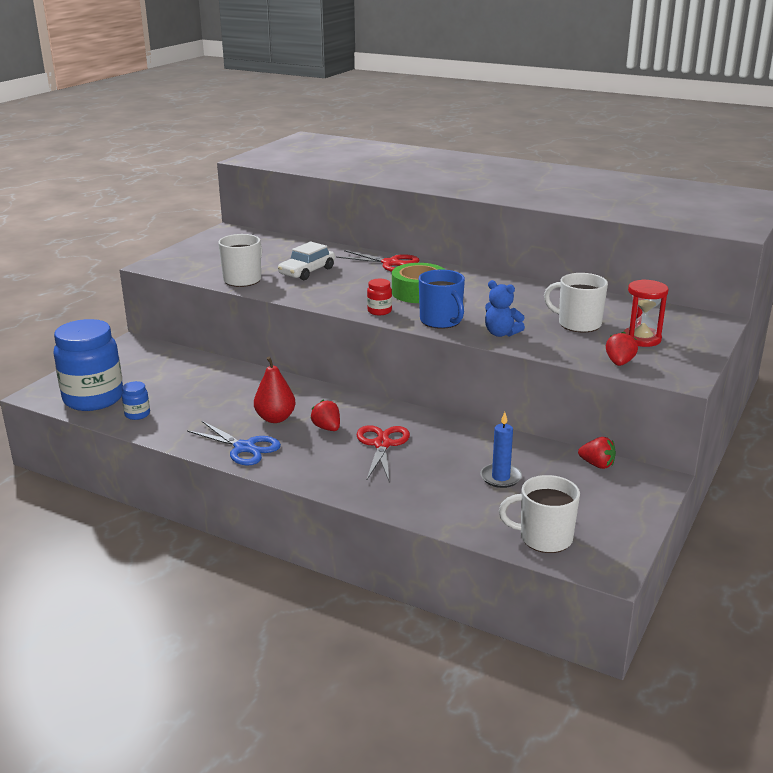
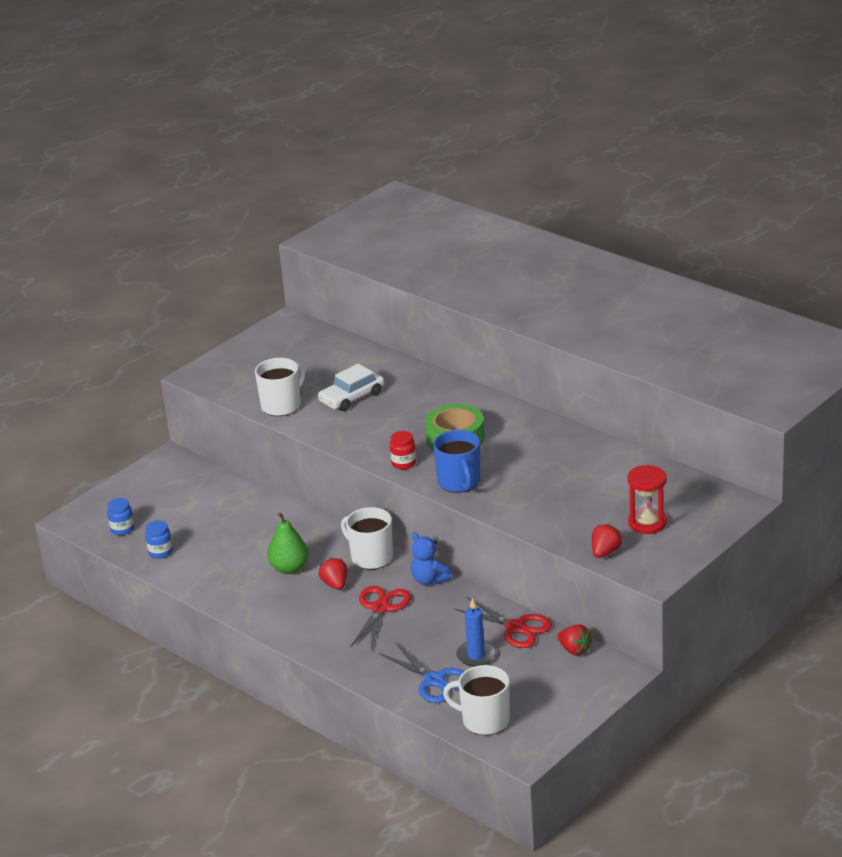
camera: 15 degrees right, 5 degrees up
(93, 399) = (122, 529): blue jar -> blue jar, size x0.41
(244, 448) = (251, 600): blue scissors -> blue scissors (434, 680)
(275, 418) = (289, 568): red pear -> green pear
(390, 263) = (444, 390): red scissors -> red scissors (516, 628)
(501, 333) = (510, 504): blue teddy bear -> blue teddy bear (429, 580)
(578, 324) = (595, 497): white mug -> white mug (371, 557)

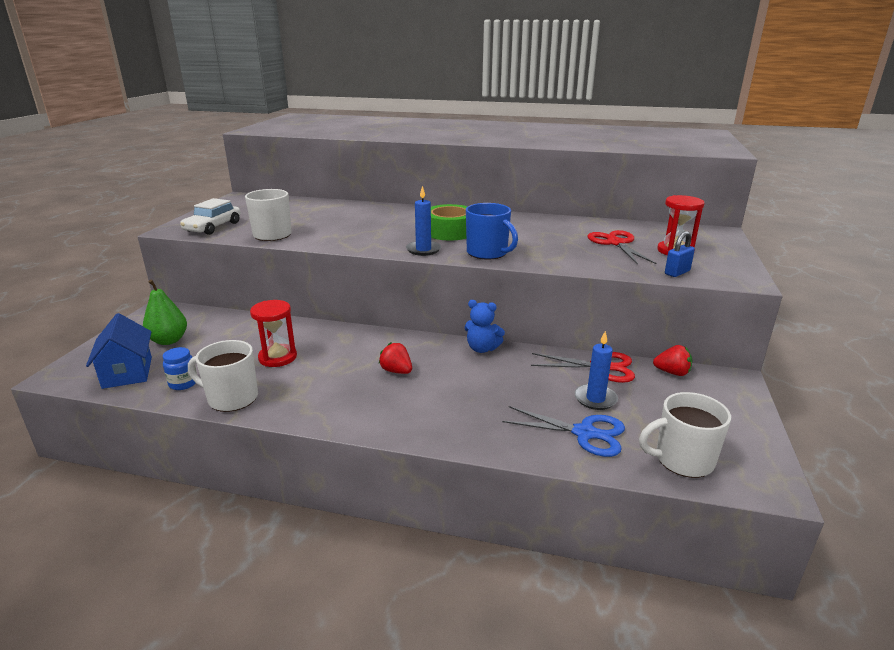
camera: 30 degrees left, 5 degrees down
(122, 529) = (127, 372): blue jar -> blue house
(246, 544) = (278, 357): none -> red hourglass
(289, 568) = (338, 368): green pear -> green pear (168, 340)
(351, 397) = (333, 223): white car -> white car (213, 227)
(371, 557) = (411, 343): white mug -> white mug (231, 398)
(380, 608) = (460, 381): red scissors -> red scissors (616, 243)
(403, 463) = (423, 250): red jar -> blue candle
(605, 552) = (677, 272): red strawberry -> blue padlock

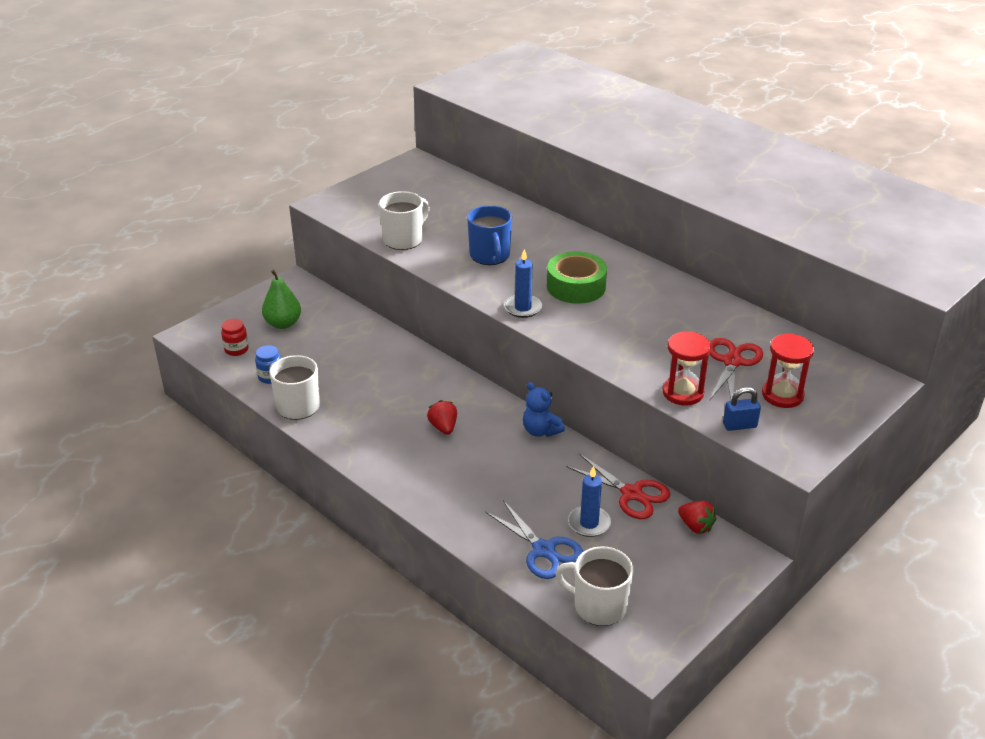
camera: 30 degrees right, 10 degrees up
(127, 372) = (236, 349): blue house -> red jar
(213, 227) = (359, 210): white car -> none
(278, 357) = (357, 375): red hourglass -> red hourglass (683, 393)
(488, 253) = (580, 333): blue mug -> blue mug (490, 256)

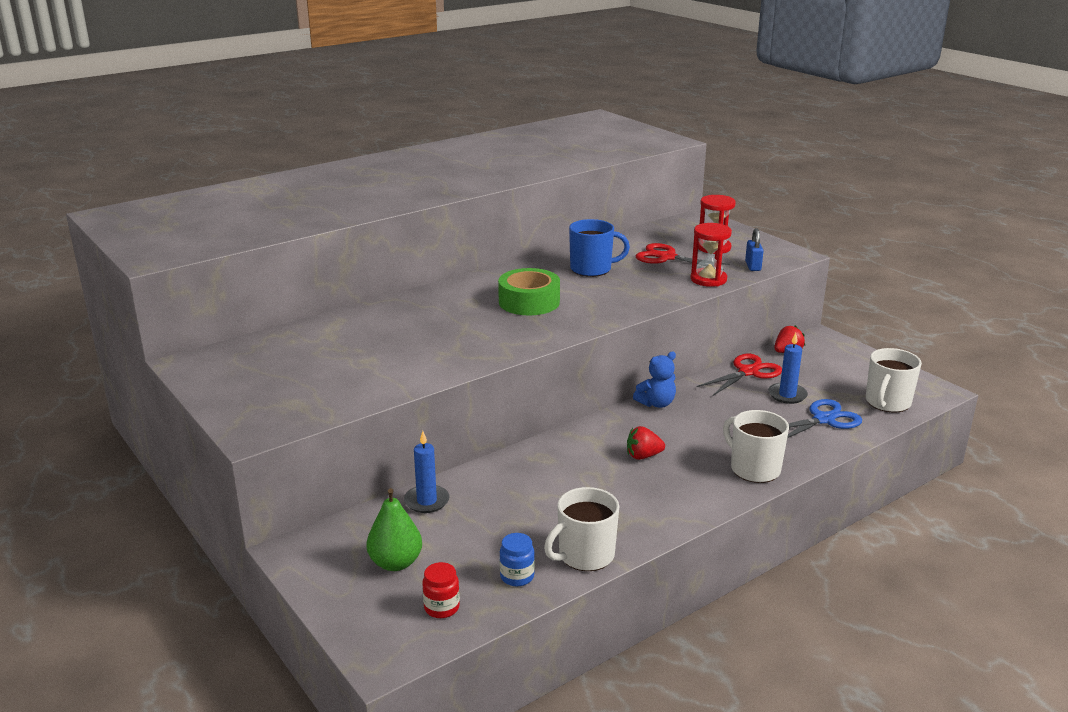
camera: 80 degrees left, 10 degrees down
(404, 239) = (384, 382): white mug -> white mug (753, 469)
(490, 256) = (449, 337): blue mug -> blue mug (592, 269)
(523, 308) = (559, 329): blue candle -> blue candle (427, 501)

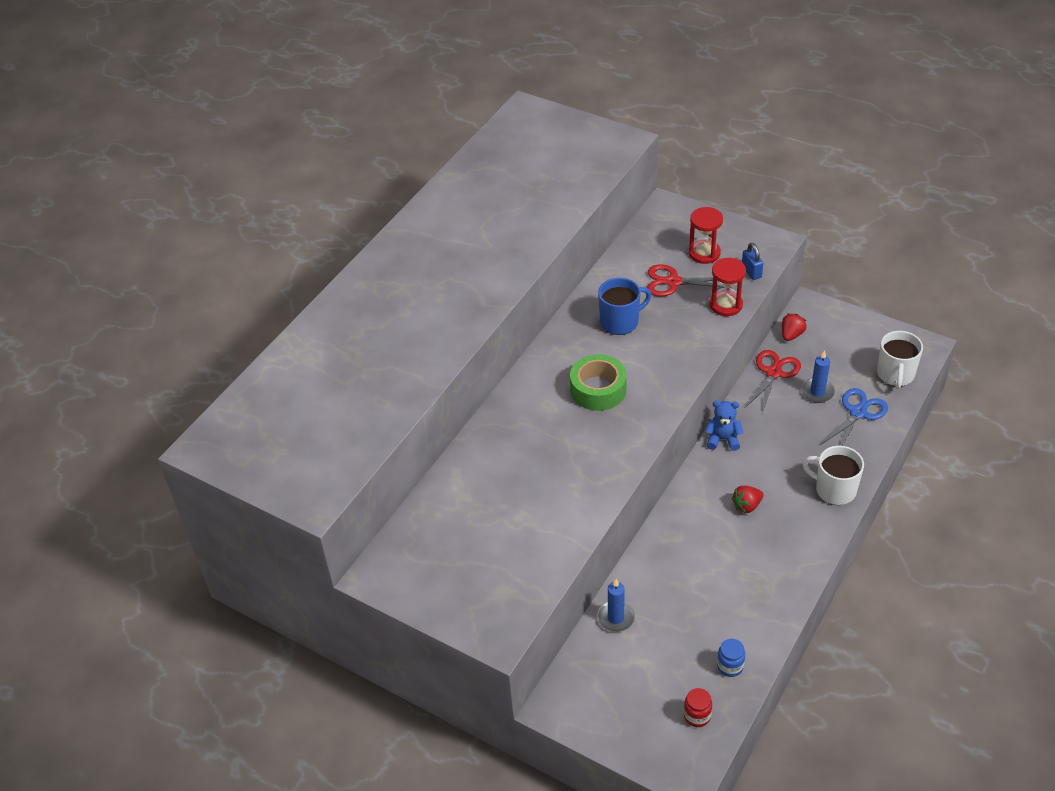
camera: 20 degrees left, 20 degrees up
(395, 563) = (636, 688): green pear -> none
(585, 555) = (764, 627): white mug -> none
(656, 403) = (723, 439): blue teddy bear -> blue teddy bear turned 120 degrees counterclockwise

